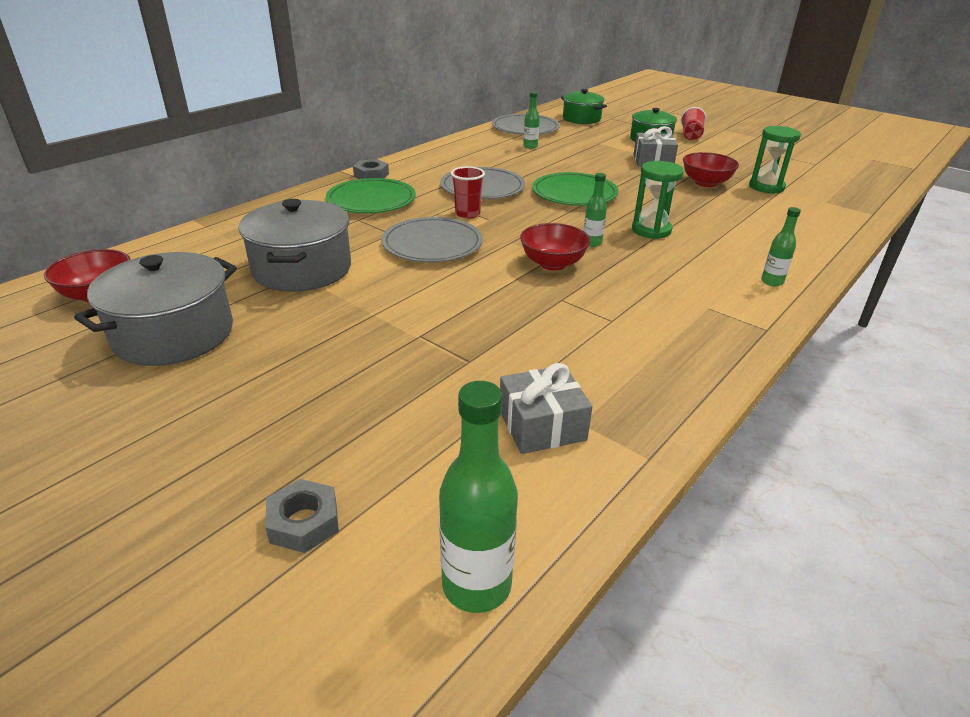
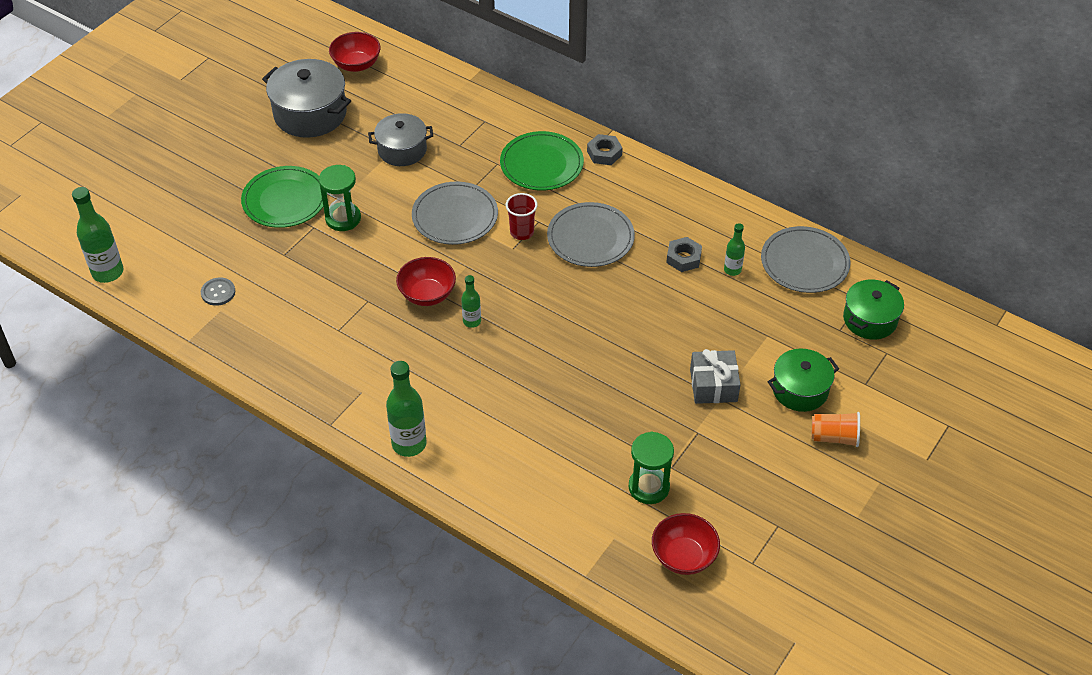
camera: 85 degrees right, 15 degrees up
(302, 269) = (402, 150): grey pot -> grey pot, size x0.66
(304, 522) = (150, 208): grey nut -> grey nut (683, 258)
(542, 425) = (218, 292): grey gift -> grey button
(574, 193) = (590, 310): green plate -> green plate (285, 200)
(651, 230) = (506, 367): green hourglass -> green hourglass (343, 218)
(691, 135) = (834, 437): red cup -> orange cup
(705, 183) = (648, 429): red bowl -> red bowl (683, 556)
(772, 282) = (409, 444): green bottle -> green bottle, size x1.79

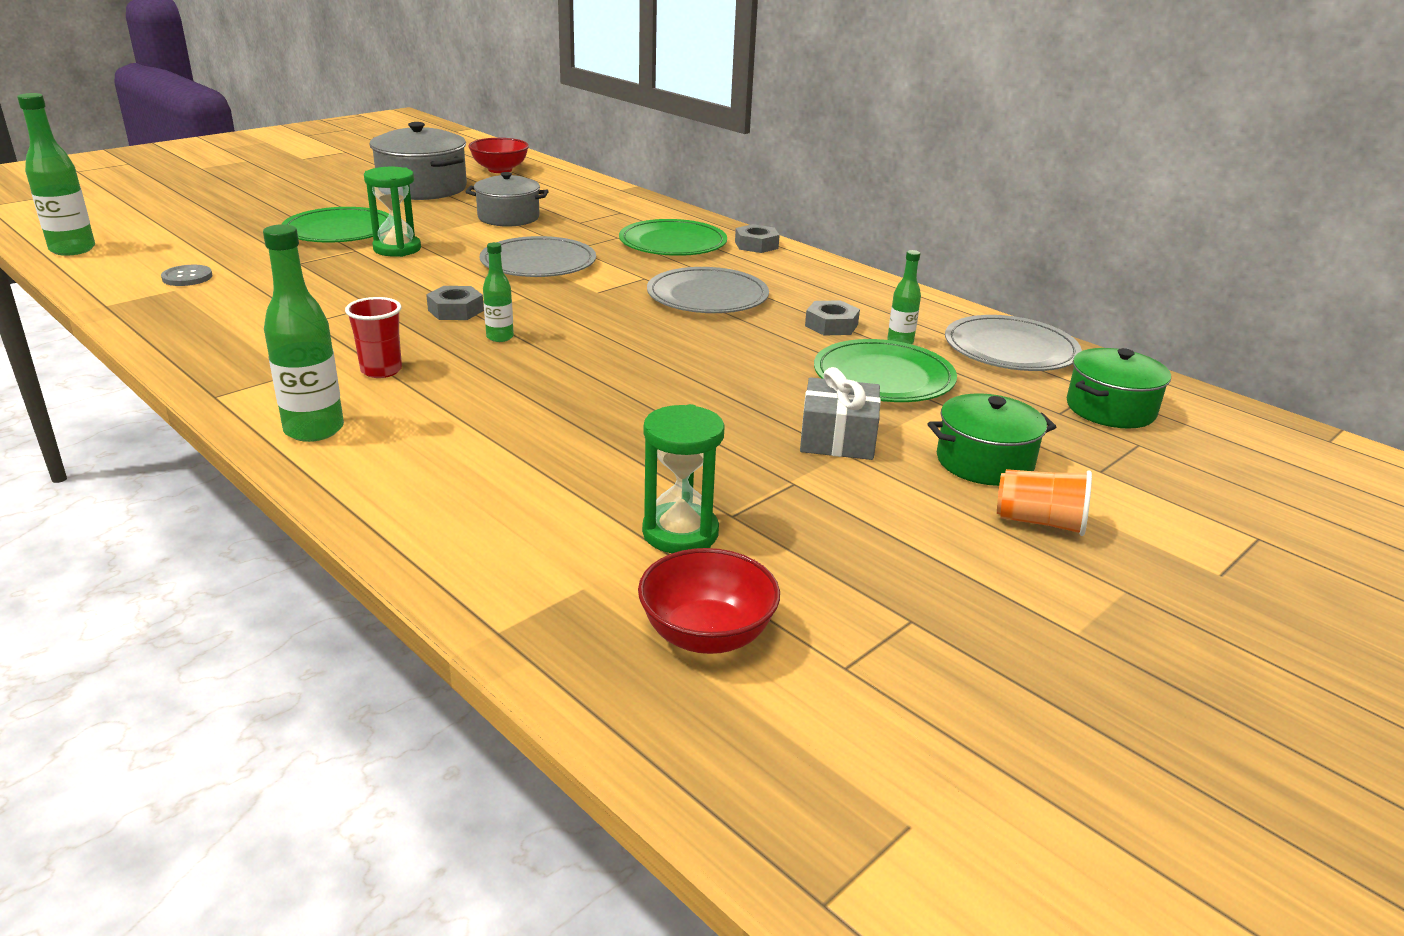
camera: 10 degrees right, 20 degrees down
(427, 294) = (456, 310): red bowl -> grey nut
(522, 232) = (617, 282): red cup -> red cup (381, 370)
(728, 314) = (883, 377): none -> green plate

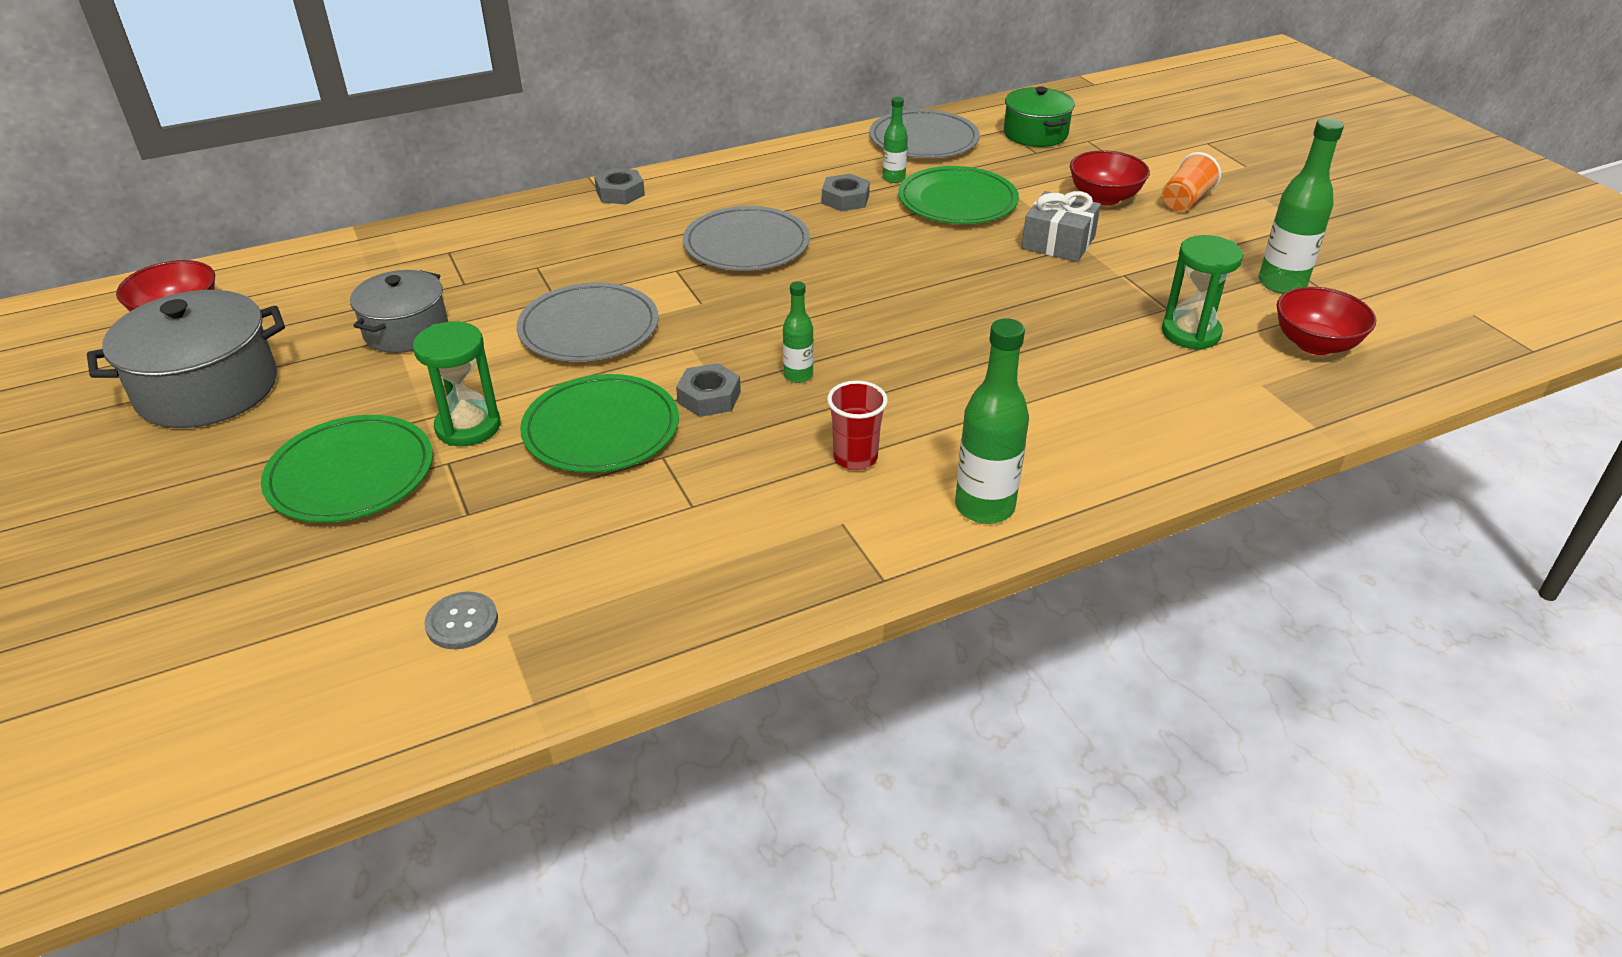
camera: 70 degrees left, 10 degrees up
(72, 249) = (227, 774): green bottle -> green bottle (1282, 284)
(673, 243) = (581, 237): green plate -> green plate (601, 429)
(984, 462) = (1104, 197): green pot -> red bowl

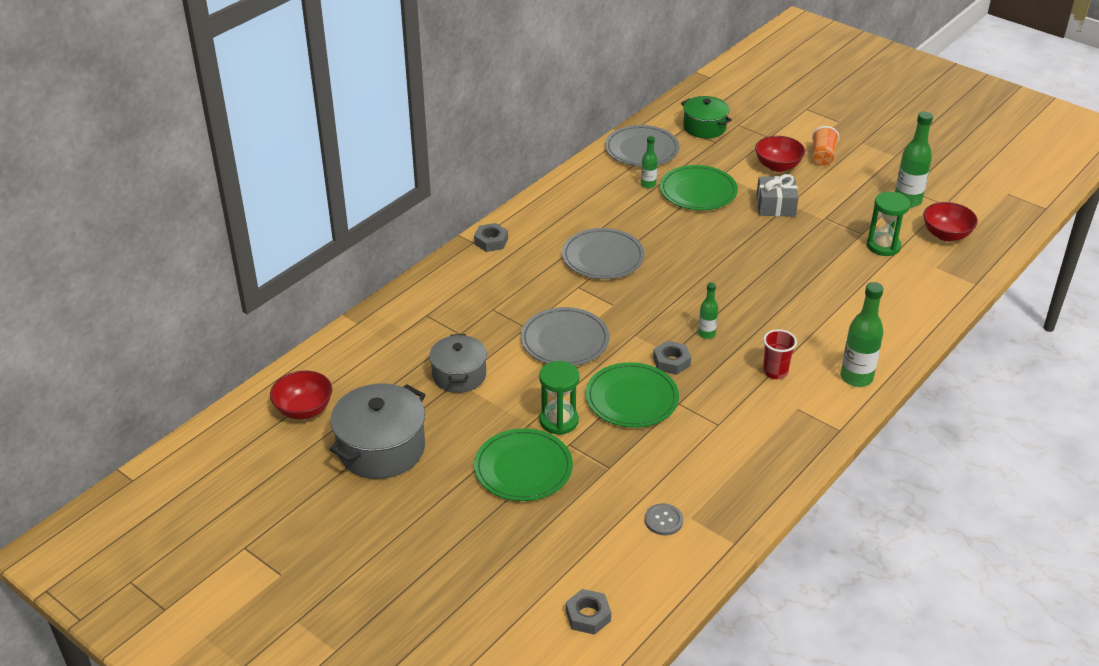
camera: 25 degrees left, 0 degrees up
(845, 199) = (632, 208): grey nut -> grey nut (588, 616)

